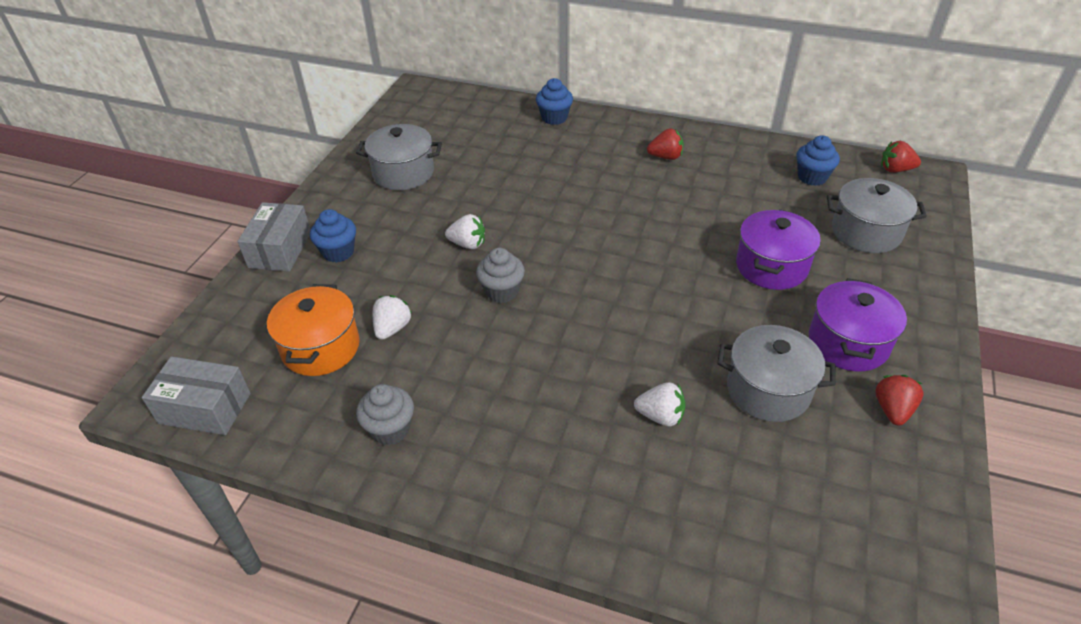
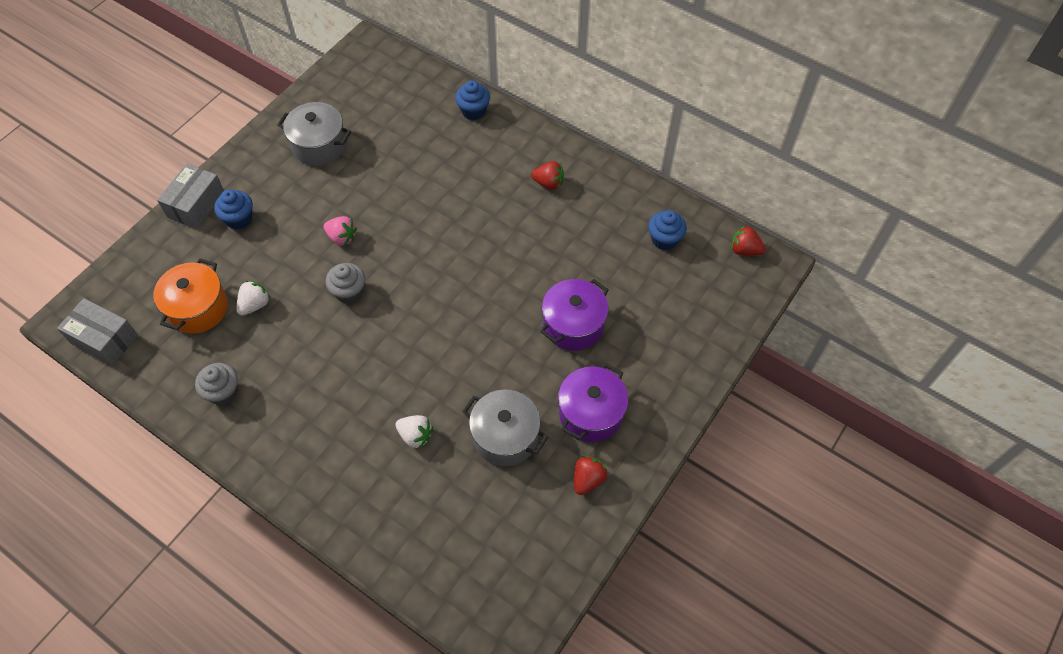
camera: 15 degrees right, 15 degrees up
(468, 244) = (342, 237): white strawberry -> pink strawberry
(866, 232) = (673, 311): grey pot -> none

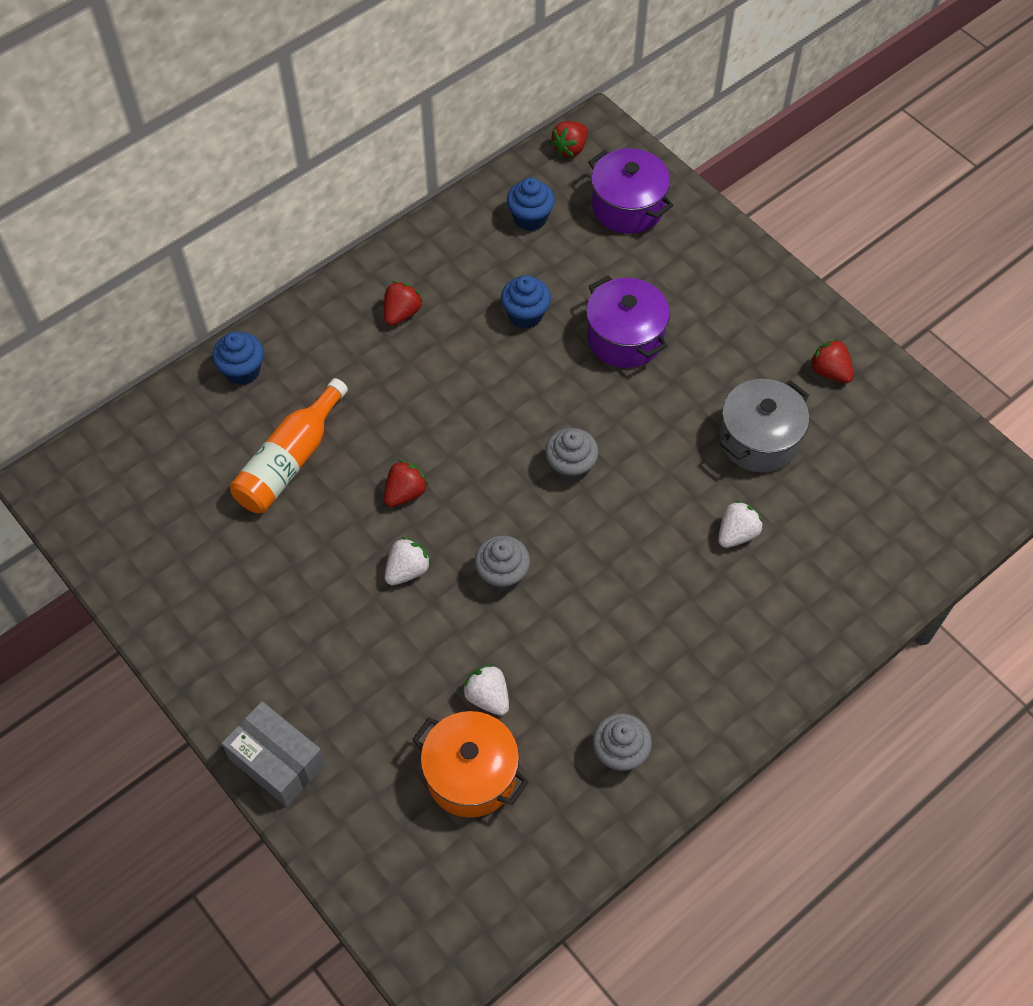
camera: 75 degrees left, 0 degrees up
(104, 339) = (487, 913): grey box -> none
(239, 219) = (327, 702): blue cupcake -> blue cupcake (525, 315)
(319, 145) = (227, 576): grey pot -> none
(342, 237) = (407, 570): pink strawberry -> white strawberry
(401, 221) = (405, 493): none -> red strawberry
(410, 154) = (289, 461): none -> orange bottle
(447, 314) = (570, 467): none -> grey cupcake
(591, 413) = (748, 349): purple pot -> purple pot (628, 207)

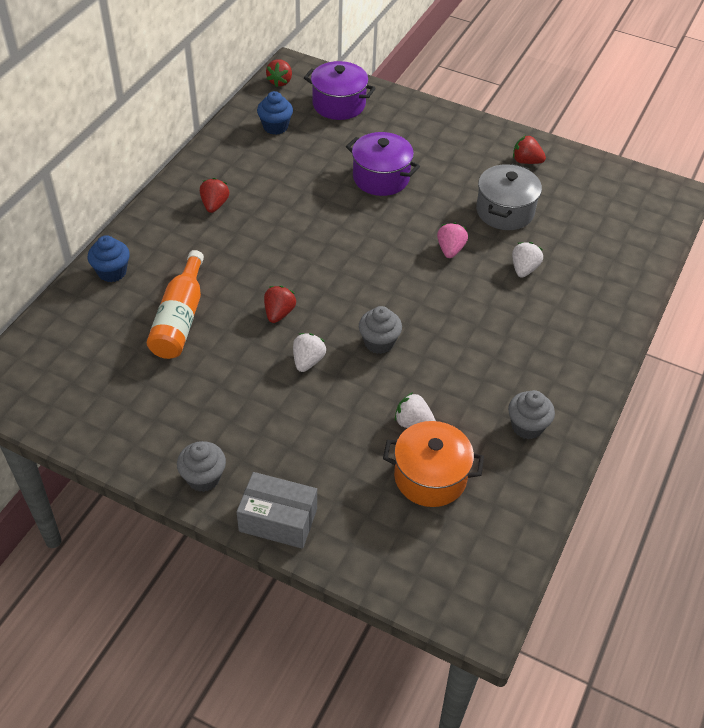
camera: 25 degrees left, 10 degrees down
(525, 315) = (304, 183): blue cupcake -> none
(570, 467) = (388, 263): grey cupcake -> grey cupcake (203, 478)
(658, 473) = (450, 249): none -> pink strawberry

